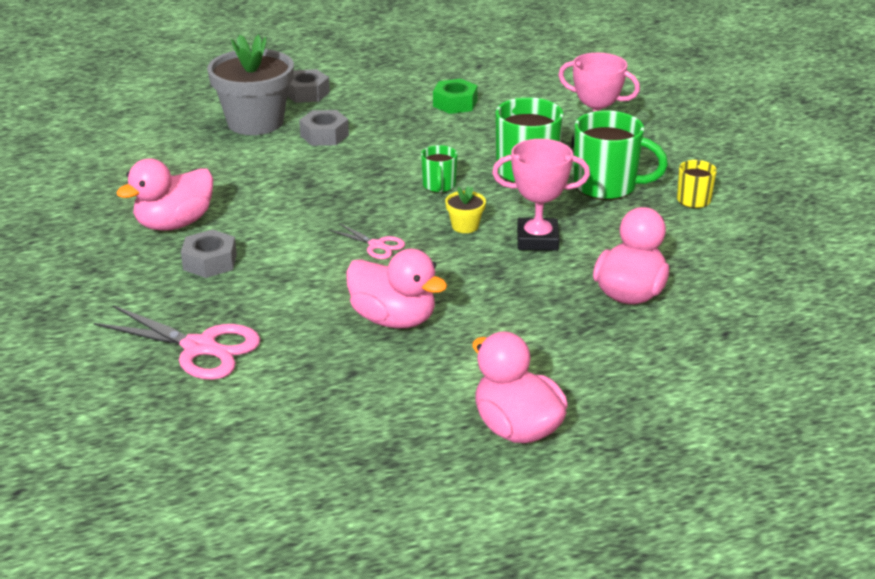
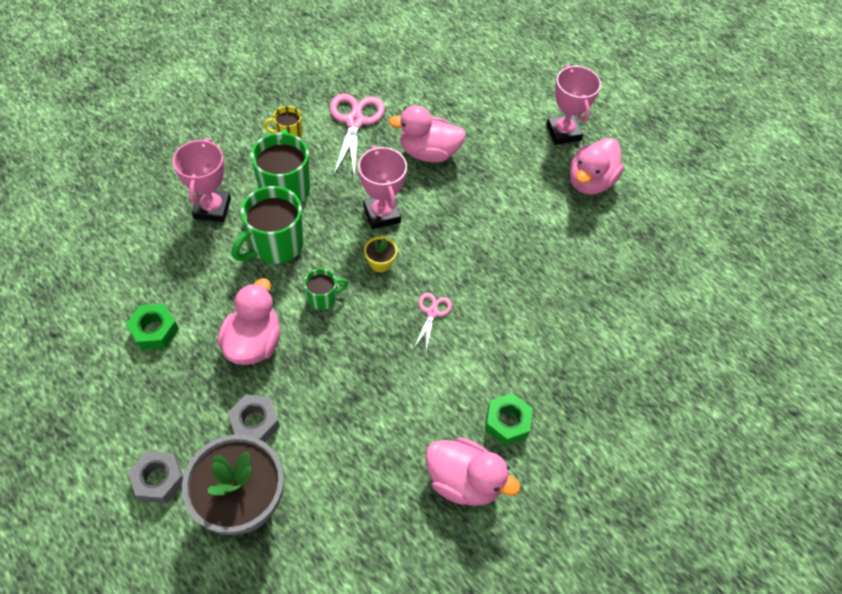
camera: 115 degrees left, 25 degrees up
(199, 348) = (611, 377): pink scissors -> pink scissors (354, 121)
(210, 262) = (507, 422): grey nut -> green nut
(393, 319) = (520, 272): pink duck -> pink duck (254, 342)
(632, 431) = (563, 132): none -> pink trophy

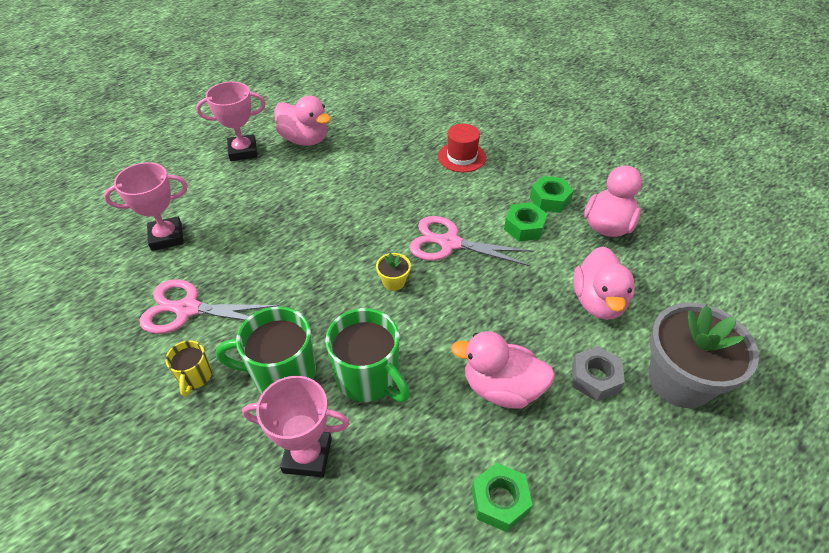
camera: 85 degrees left, 10 degrees down
(159, 480) = (683, 464): grey nut -> none
(323, 298) = (439, 328): green mug -> none
(382, 214) = (330, 281): pink trophy -> pink trophy (166, 237)
(428, 153) = (250, 244): pink duck -> pink duck (598, 302)
(432, 312) = (450, 243): pink scissors -> pink scissors, size x1.90
(458, 387) = (524, 227): none -> green nut
(578, 333) = (461, 157): none -> red hat

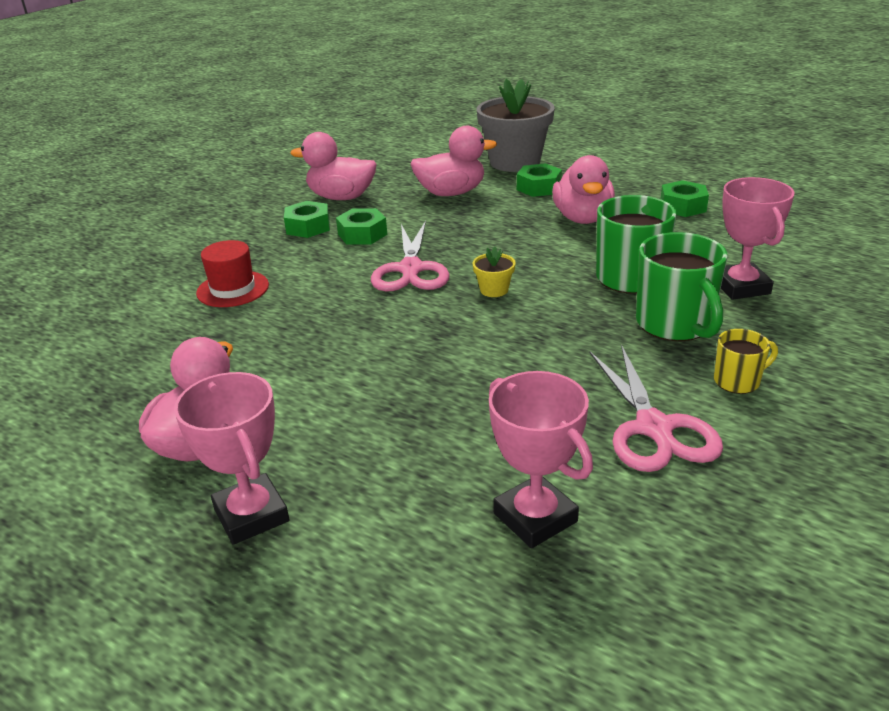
camera: 105 degrees left, 15 degrees down
(595, 378) = (538, 187): grey nut -> green nut

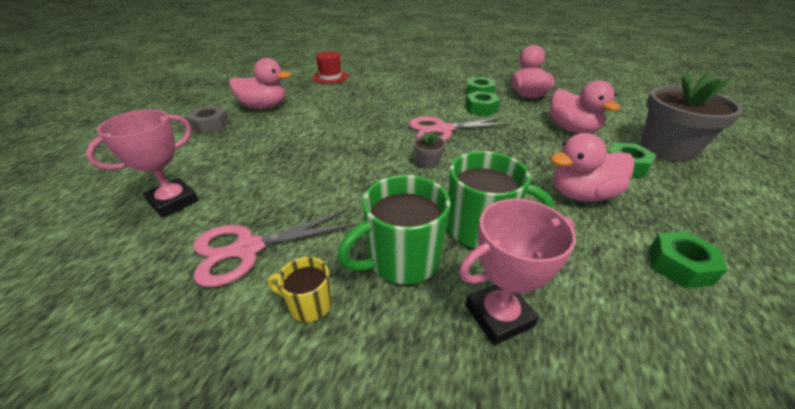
camera: 75 degrees right, 5 degrees up
(233, 289) = (398, 88): red hat -> red hat (330, 77)
(251, 515) = (210, 125): pink trophy -> grey nut
(494, 290) = (428, 163): yellow flower pot -> grey flower pot
(738, 381) = (309, 304): yellow mug -> yellow mug turned 135 degrees clockwise

